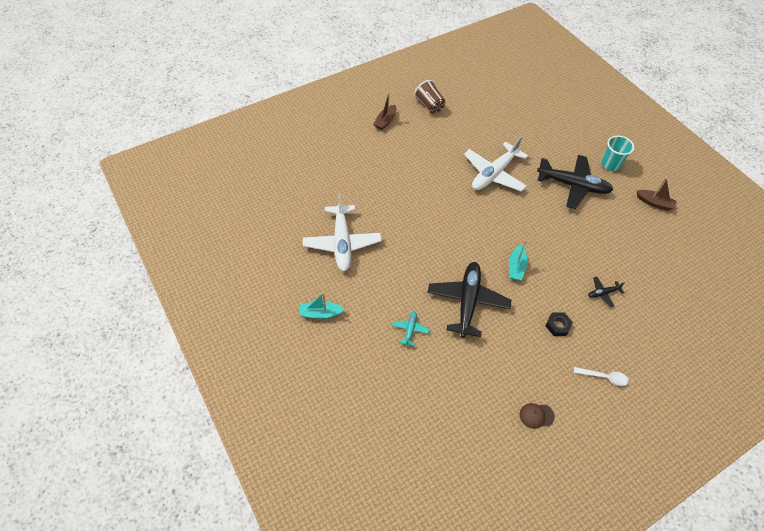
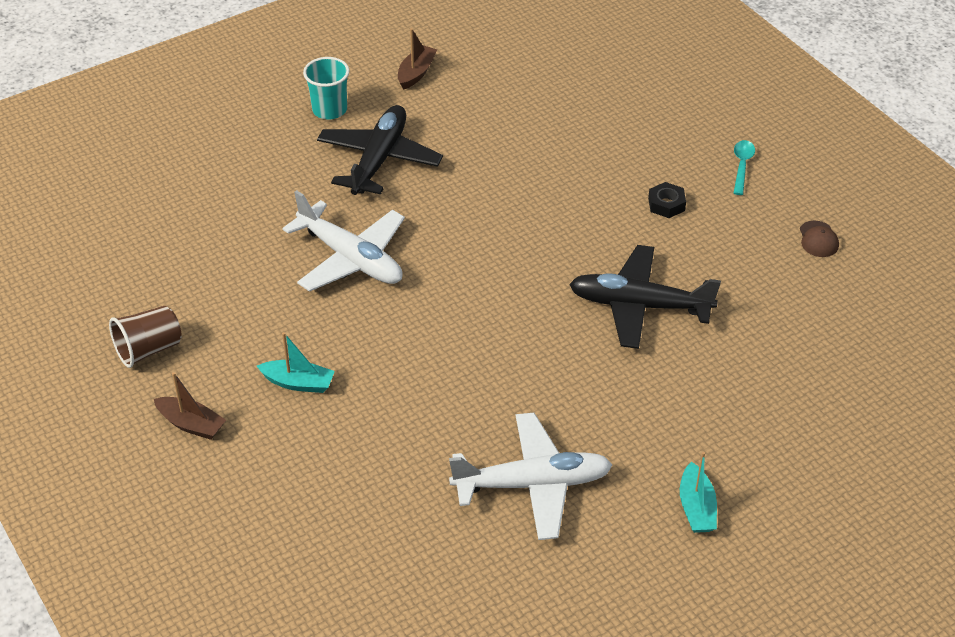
camera: 90 degrees left, 10 degrees down
(410, 329) = (706, 380): turquoise plane -> none
(516, 267) = (562, 243): turquoise boat -> turquoise boat (298, 383)
(603, 293) = (599, 150): black plane -> none
(604, 377) = (742, 166): white spoon -> turquoise spoon

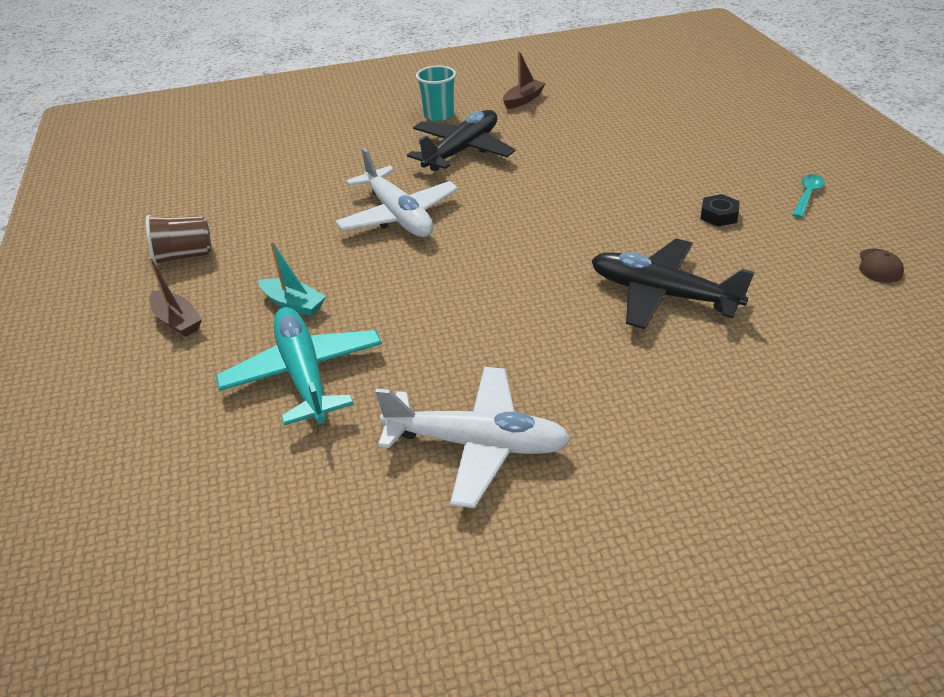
camera: 20 degrees right, 5 degrees down
(349, 453) = (304, 374): none -> turquoise plane
(696, 507) = (662, 512): turquoise boat -> none

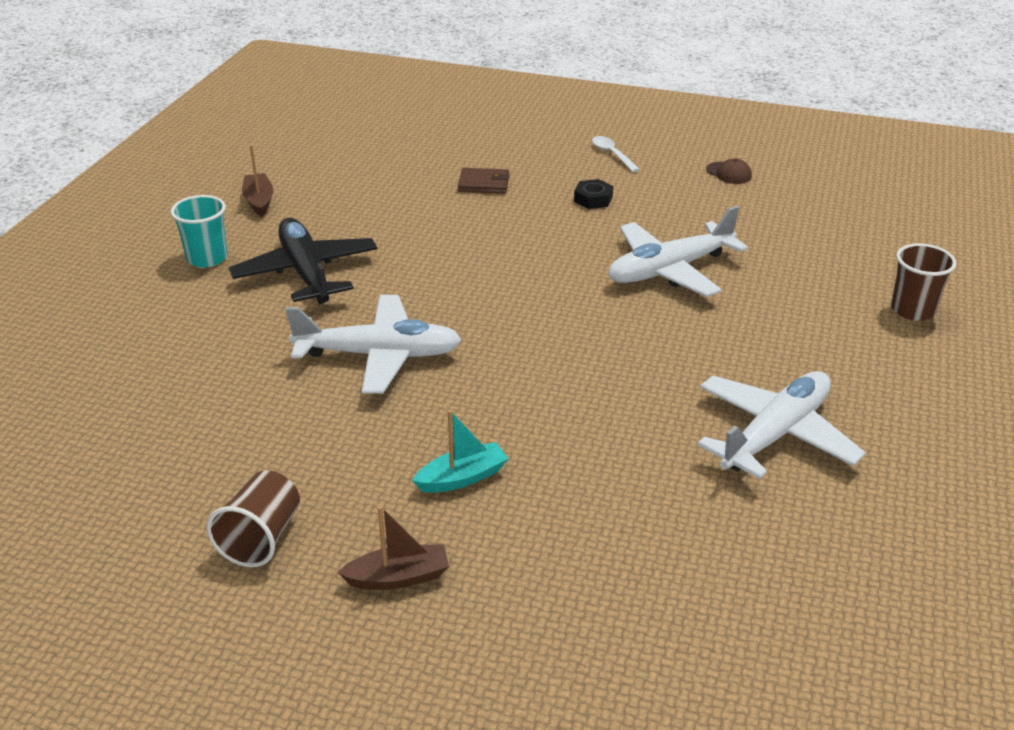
camera: 60 degrees left, 5 degrees down
(304, 374) = (590, 506): turquoise plane -> none
(661, 294) = (669, 270): black plane -> white plane
(666, 162) = (483, 184): none -> brown wallet
(794, 477) = (912, 310): none -> brown cup
(807, 196) = (612, 154): turquoise spoon -> white spoon

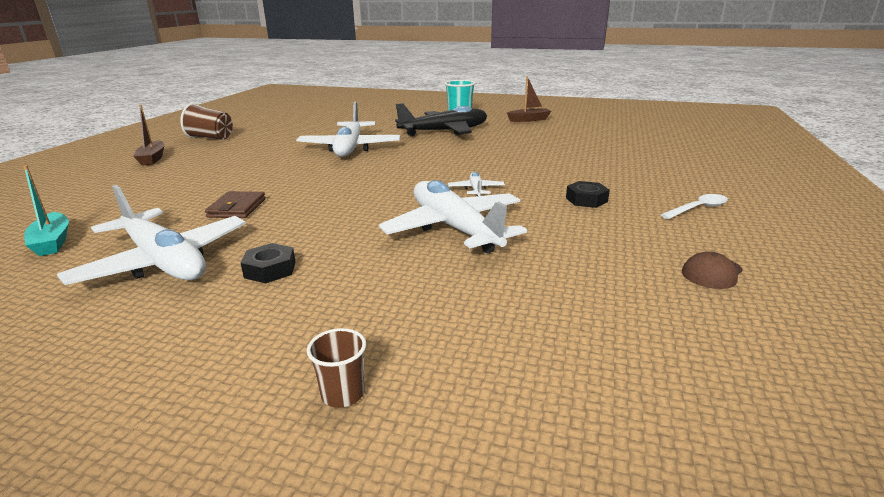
camera: 90 degrees right, 10 degrees down
(462, 478) = (217, 167): turquoise boat -> turquoise boat (52, 242)
(483, 184) = (589, 164): brown wallet -> brown wallet (237, 208)
(566, 255) = (476, 190): none -> white plane
(774, 364) = (270, 269): none -> black nut
(912, 310) = (343, 394): brown cup -> brown cup, size x0.60

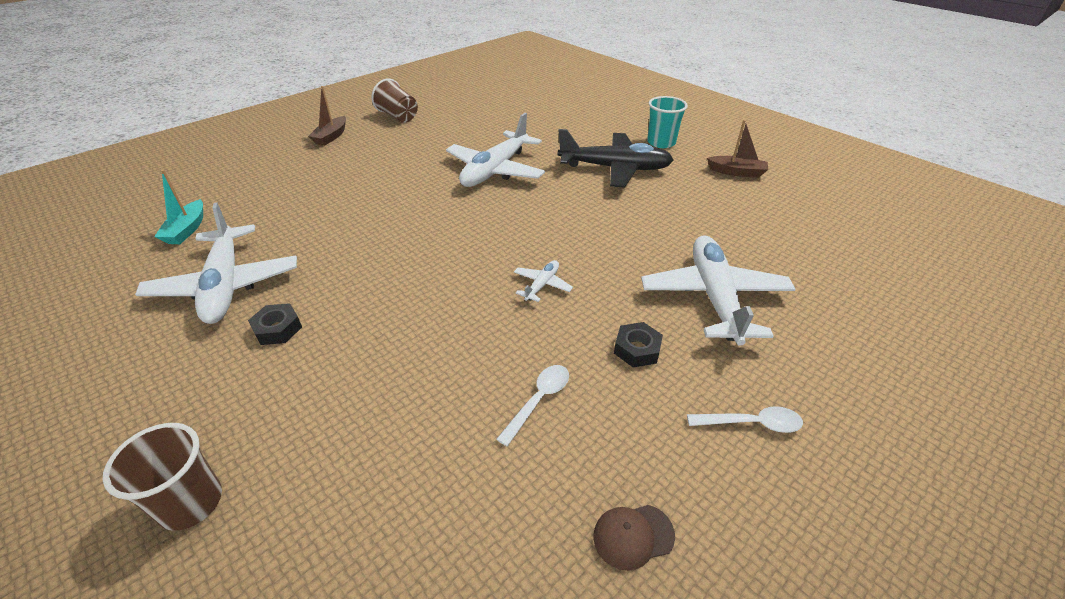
camera: 30 degrees right, 15 degrees up
(237, 208) = (327, 233): brown wallet -> none
(343, 394) = (191, 503): brown cup -> brown cup, size x1.66
(454, 228) = (461, 338): white plane -> white plane (714, 297)
(559, 238) = (538, 400): none -> white spoon

